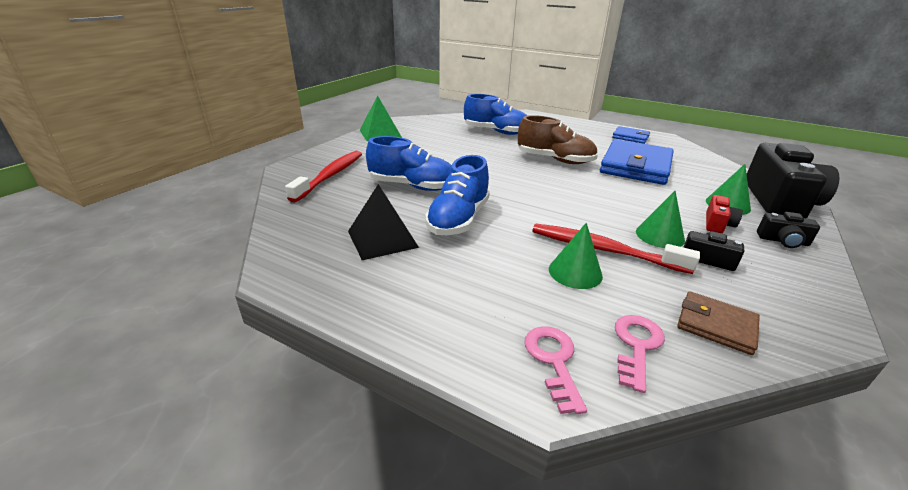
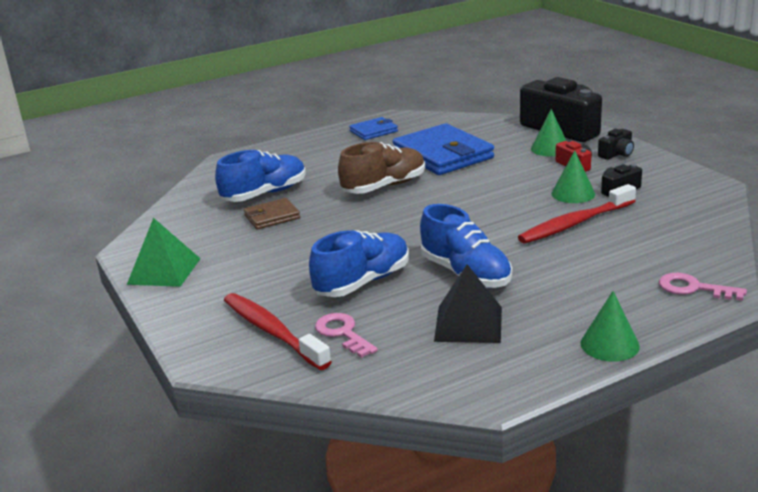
camera: 55 degrees left, 5 degrees down
(575, 272) = (597, 246): green cone -> green cone (609, 344)
(636, 346) = (696, 254): pink key -> pink key (342, 333)
(716, 325) = (692, 219): brown wallet -> brown wallet (272, 217)

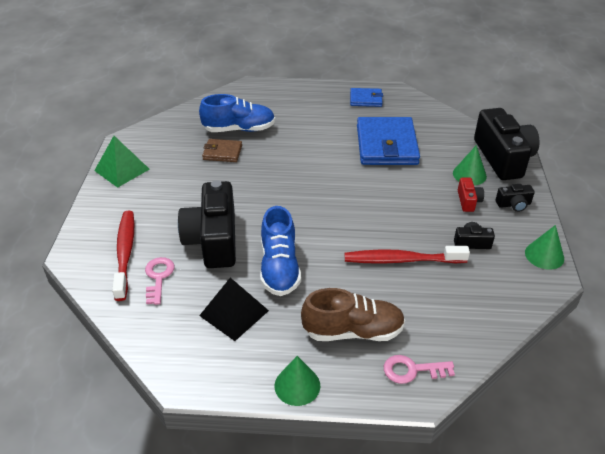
camera: 30 degrees right, 15 degrees up
(363, 282) = (213, 240): blue shoe -> black camera
(384, 187) = (316, 158): brown shoe -> brown shoe (353, 331)
(573, 193) = (434, 229): green cone -> green cone (544, 255)
(693, 288) = (412, 370): pink key -> pink key turned 60 degrees counterclockwise

